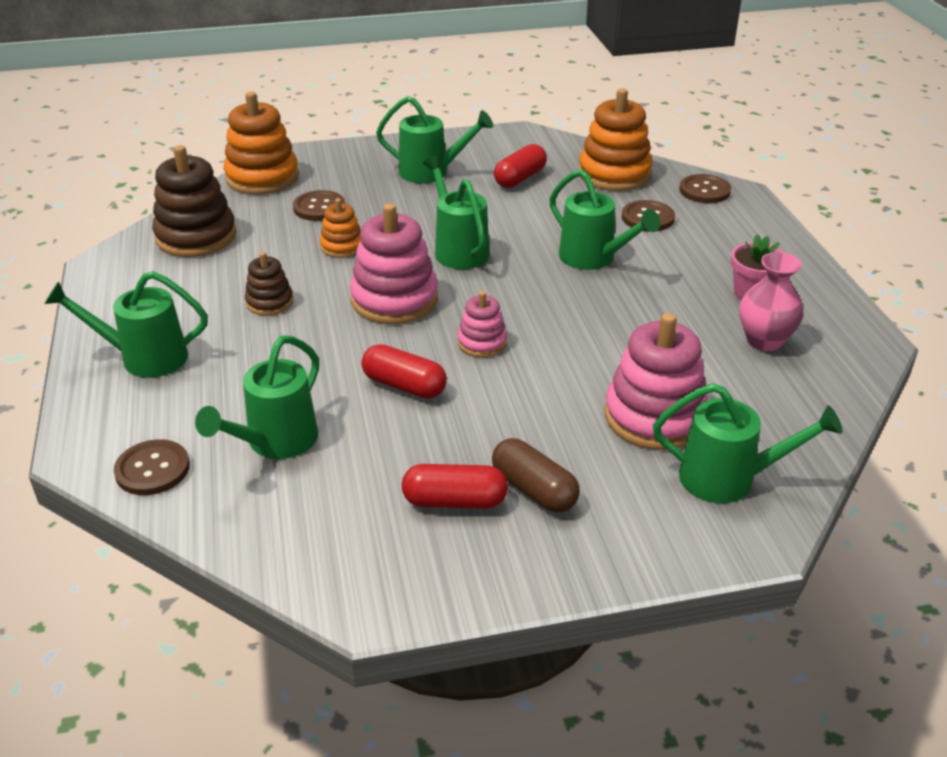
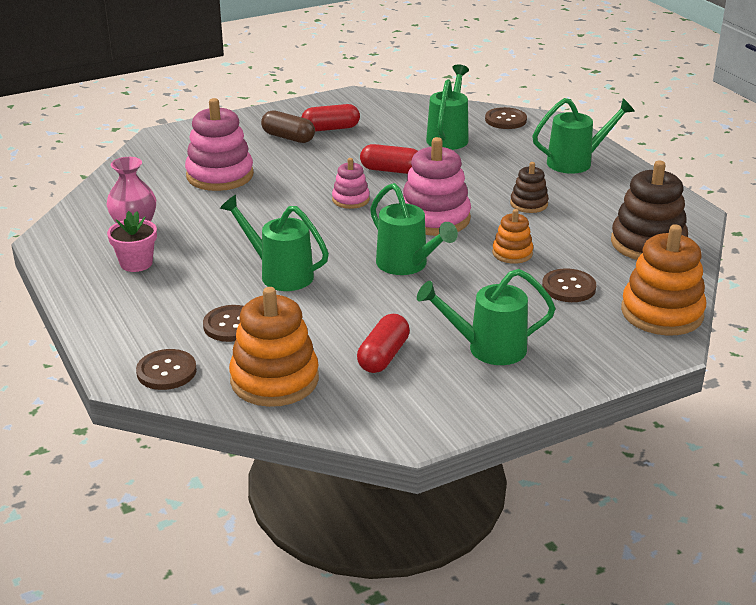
camera: 165 degrees right, 5 degrees down
(728, 479) = (175, 154): green watering can -> none

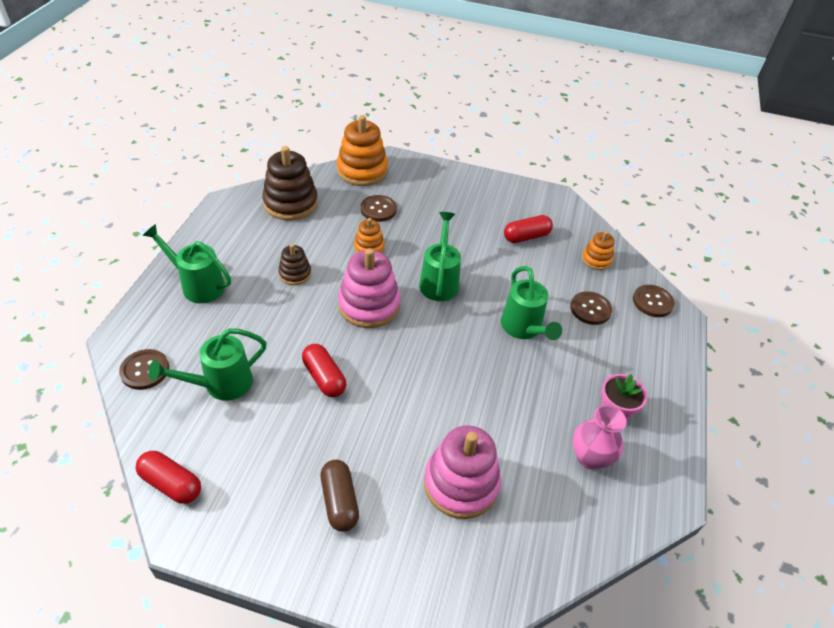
camera: 140 degrees left, 15 degrees up
(274, 380) = (596, 259): orange stacking toy -> orange stacking toy, size x0.54
(330, 128) = (286, 484): red capsule -> red capsule (171, 483)
(350, 200) = (396, 366): pink stacking toy -> none
(488, 348) = (470, 208): green watering can -> none

